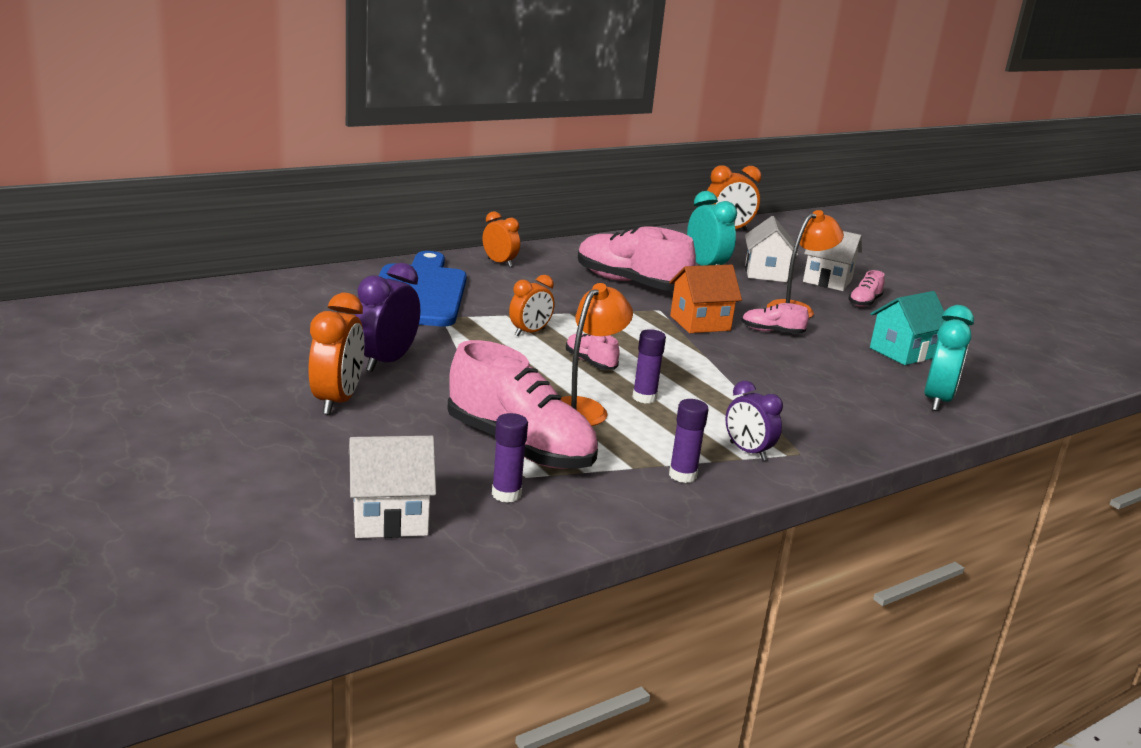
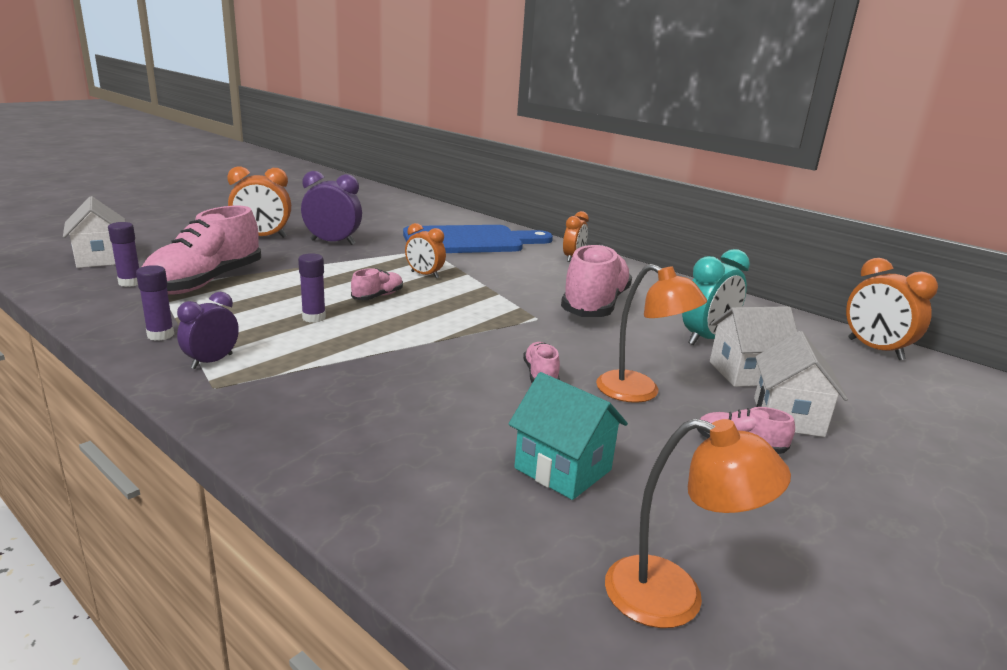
camera: 75 degrees right, 0 degrees up
(584, 408) = (281, 298): orange lamp -> orange lamp (674, 597)
(700, 323) = (522, 337): orange house -> none
(937, 400) = (402, 489): turquoise clock -> none

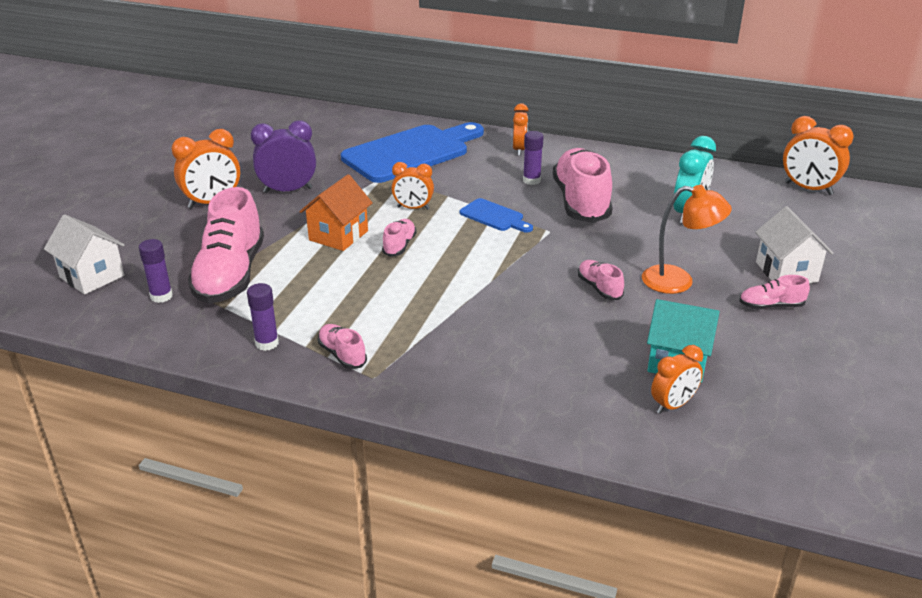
camera: 20 degrees left, 10 degrees up
(212, 361) = (342, 355): purple clock -> pink shoe
(314, 318) = (372, 285): purple glue stick -> purple glue stick (531, 180)
(333, 278) = (338, 235): none -> orange house
(494, 296) = (494, 216): none -> blue cutting board
(510, 514) = (673, 405): none -> orange clock
(674, 597) = (802, 424): orange lamp -> none
(745, 373) = (736, 240): white house -> none

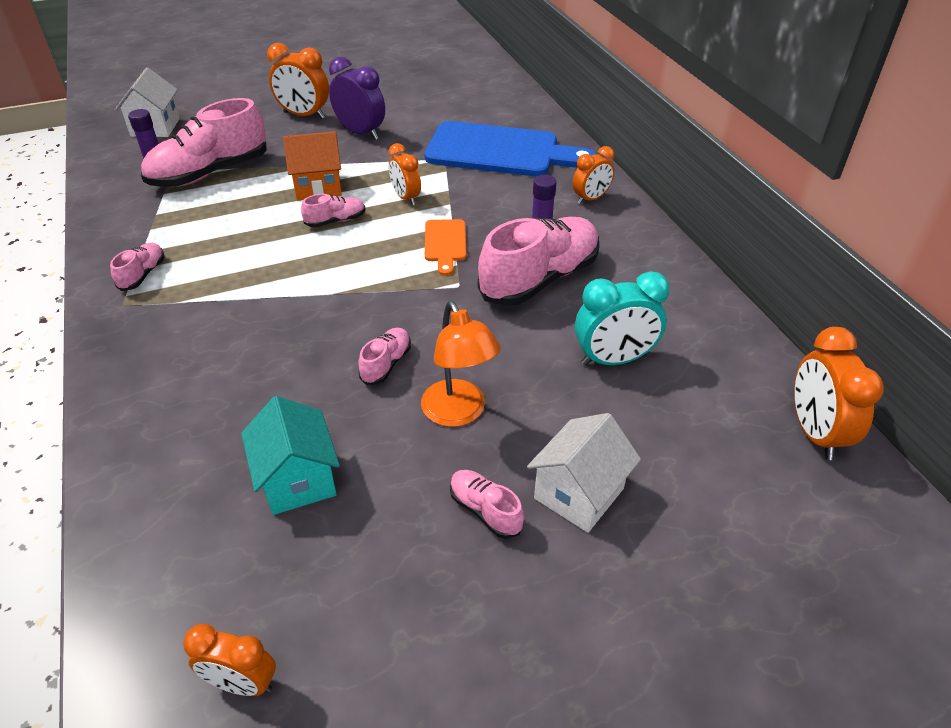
camera: 50 degrees right, 10 degrees up
(267, 343) = (130, 234): purple glue stick -> none
(494, 216) = (445, 243): blue cutting board -> orange cutting board
(673, 405) = (214, 510): orange clock -> orange clock (242, 683)

